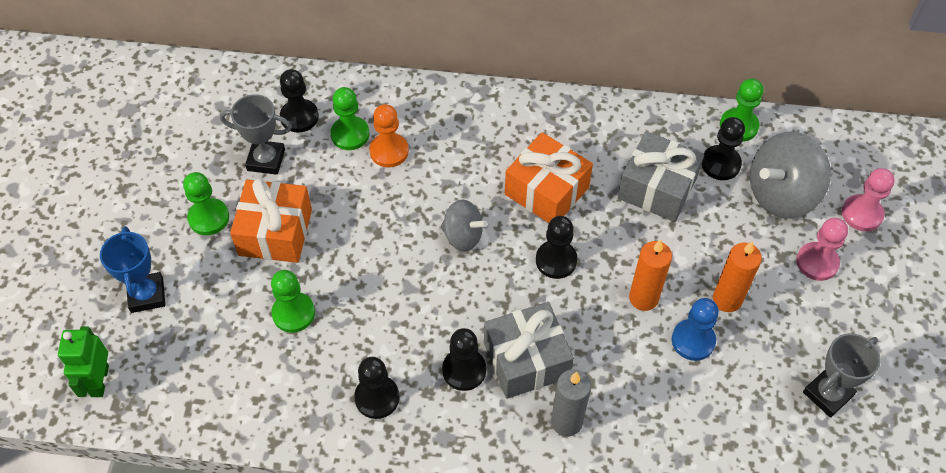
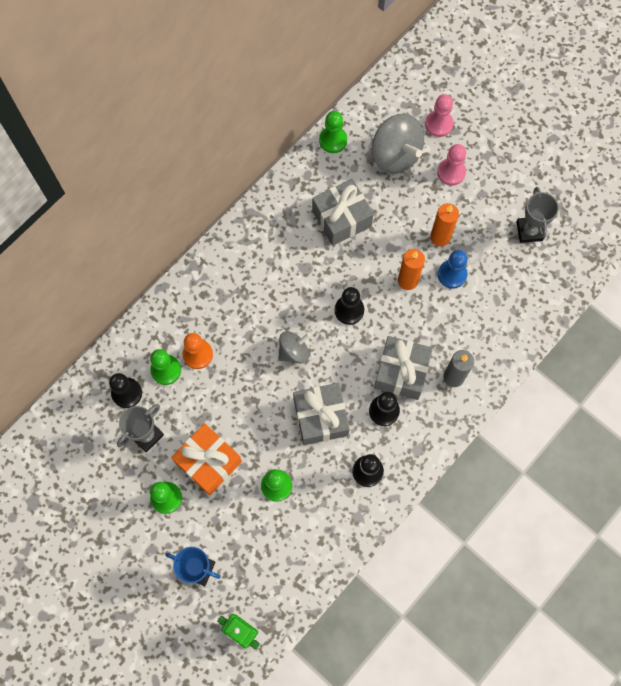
camera: 55 degrees left, 15 degrees up
(406, 309) = (321, 417): none -> grey gift
(546, 191) = (297, 281): orange gift -> none
(720, 164) = (351, 171): black pawn -> none
(781, 194) = (395, 155): grey spinning top -> grey spinning top turned 45 degrees counterclockwise

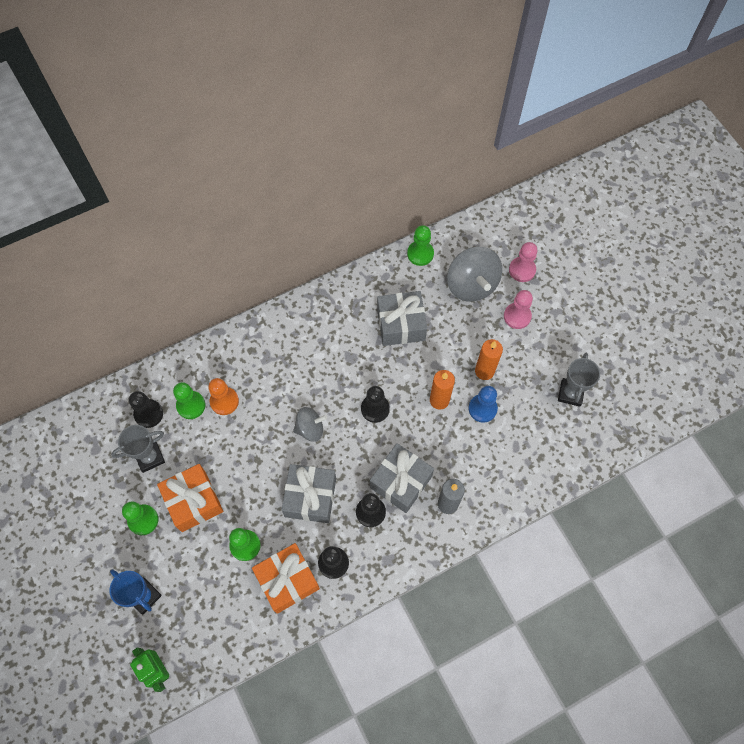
camera: 20 degrees right, 5 degrees down
(330, 503) = (287, 580): none -> orange gift

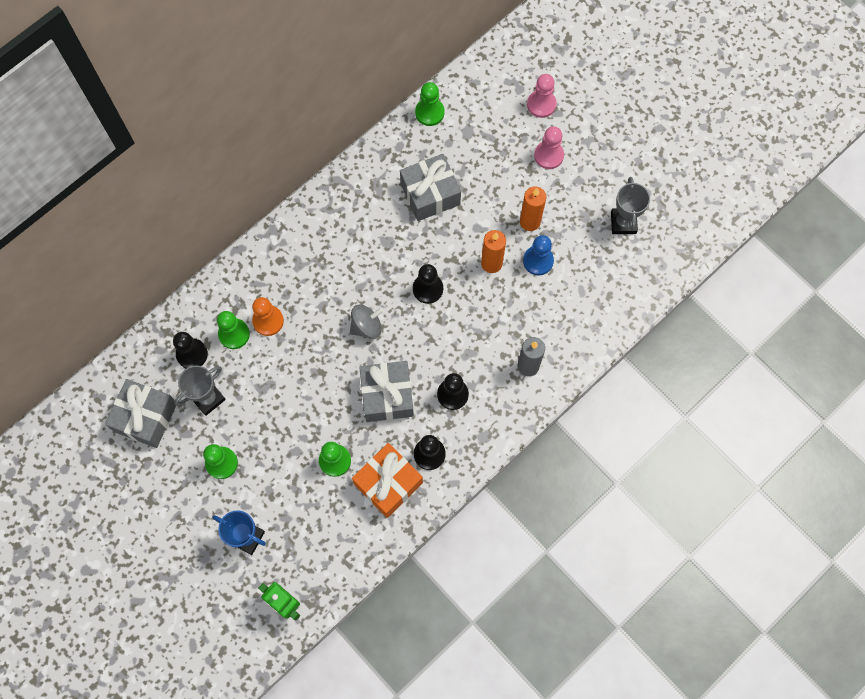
camera: 15 degrees left, 5 degrees up
(193, 501) = (268, 431): orange gift -> none
(401, 482) = (475, 356): grey gift -> grey gift (145, 417)
(471, 285) = (493, 133): grey spinning top -> none

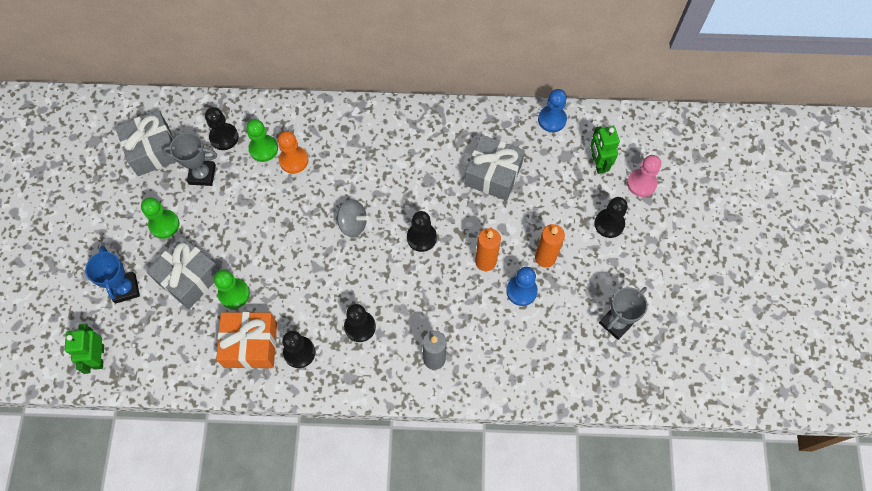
camera: 45 degrees right, 5 degrees down
(387, 395) = (315, 284): grey gift -> grey gift (189, 278)
(429, 112) = (552, 119): green pawn -> blue pawn
(496, 116) = (598, 163): none -> green robot
(548, 155) = (609, 224): pink pawn -> black pawn

